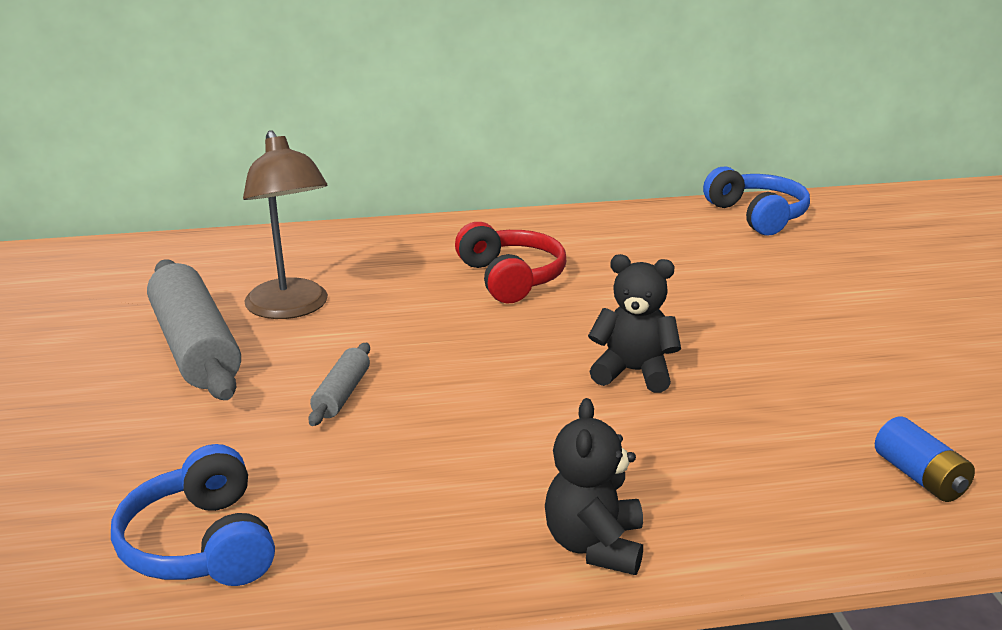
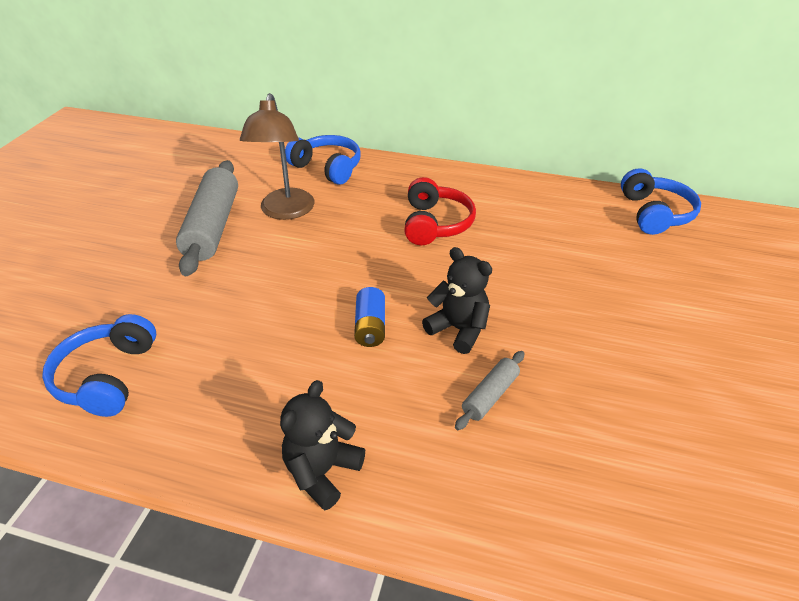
camera: 25 degrees right, 15 degrees up
(306, 250) = (327, 168): none -> blue headphones
(341, 394) = (264, 288): grey rolling pin -> grey rolling pin (490, 395)
(920, 477) = (604, 505): blue battery -> blue battery (370, 327)

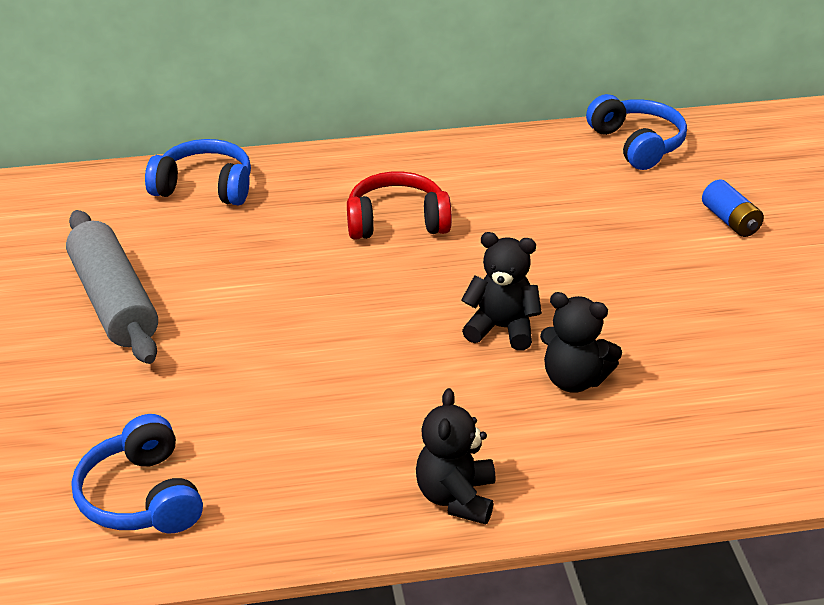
camera: 25 degrees left, 5 degrees down
(285, 211) = (195, 258): brown lamp -> none
(370, 327) = (405, 355): blue battery -> blue battery (730, 221)
(435, 224) = (397, 222): red headphones -> red headphones turned 75 degrees counterclockwise
(490, 395) = (574, 380): grey rolling pin -> black teddy bear

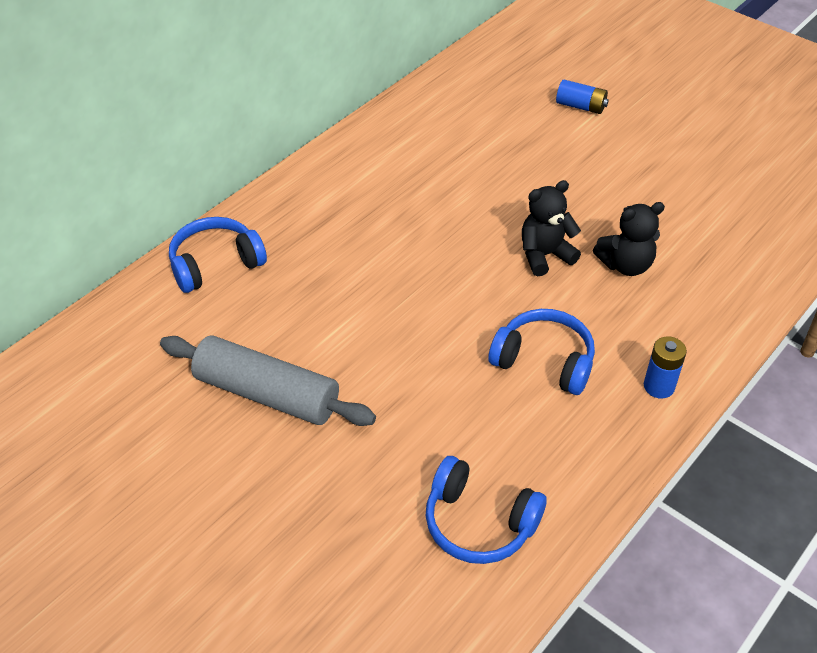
camera: 40 degrees left, 10 degrees up
(397, 222) = (386, 216): red headphones -> none
(456, 498) = (659, 386): black teddy bear -> blue battery
(637, 144) = (465, 79): blue headphones -> blue headphones (544, 361)

